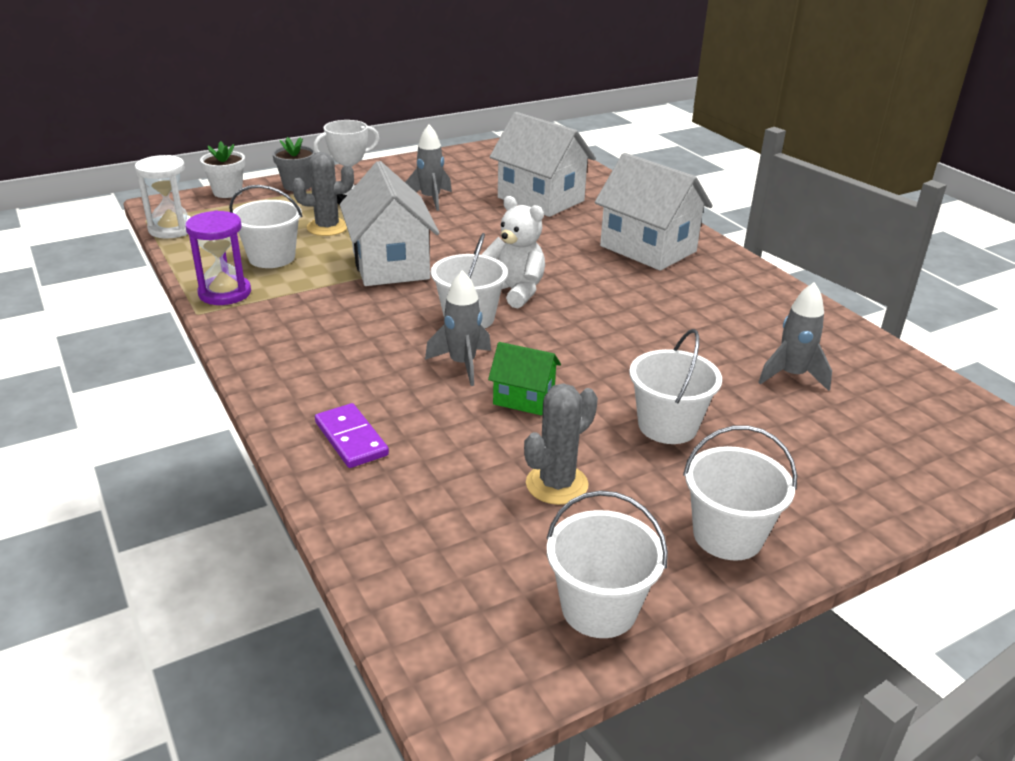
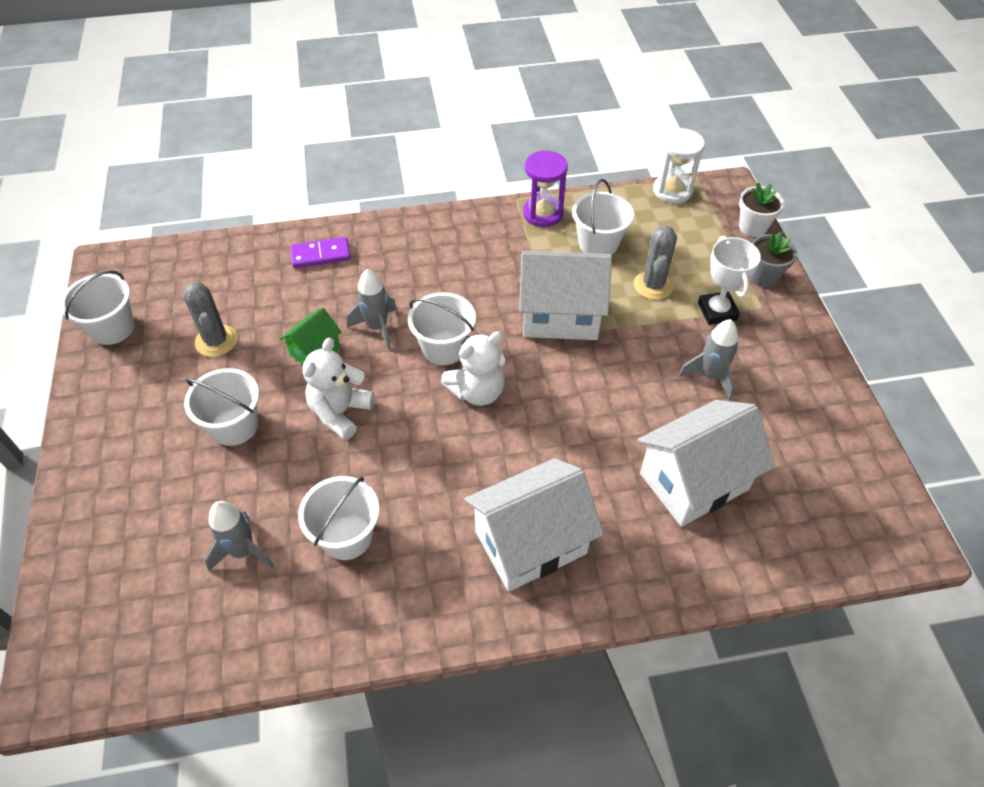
camera: 110 degrees right, 20 degrees up
(595, 360) = (340, 412): none -> white teddy bear
(727, 535) = (115, 410): white bucket -> white bucket (346, 536)

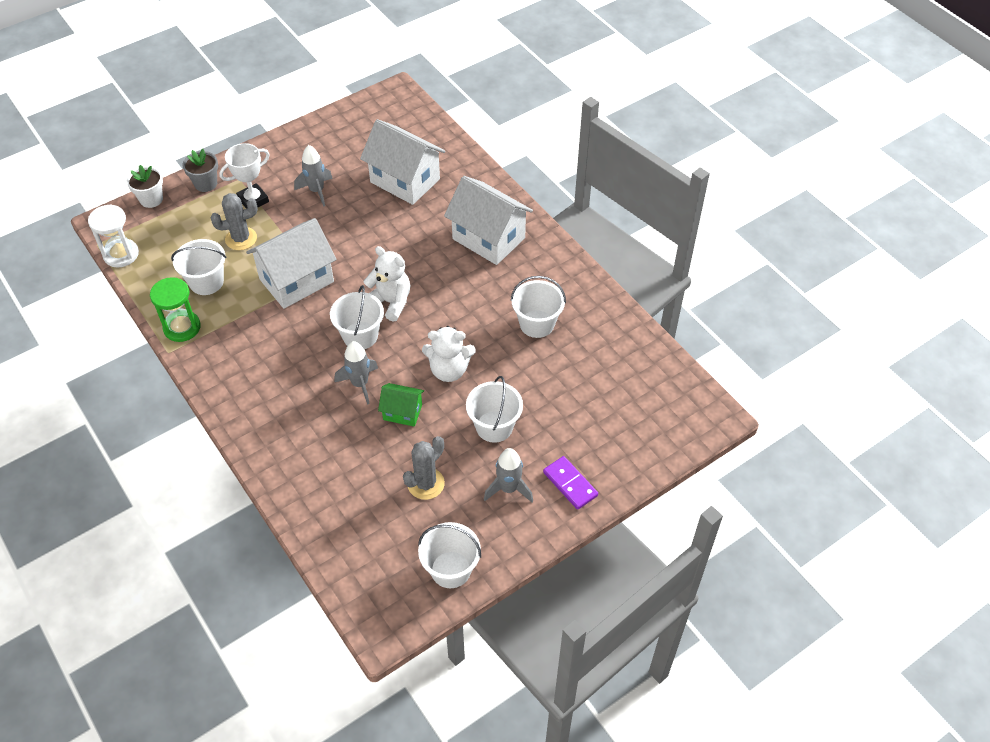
camera: 115 degrees left, 0 degrees up
(243, 551) = (578, 370): grey rocket -> grey rocket (508, 489)
(321, 255) = (297, 460): purple domino -> purple domino (570, 484)
(543, 213) = (182, 327): purple hourglass -> green hourglass
(560, 316) = (296, 281): white house -> white house turned 75 degrees clockwise

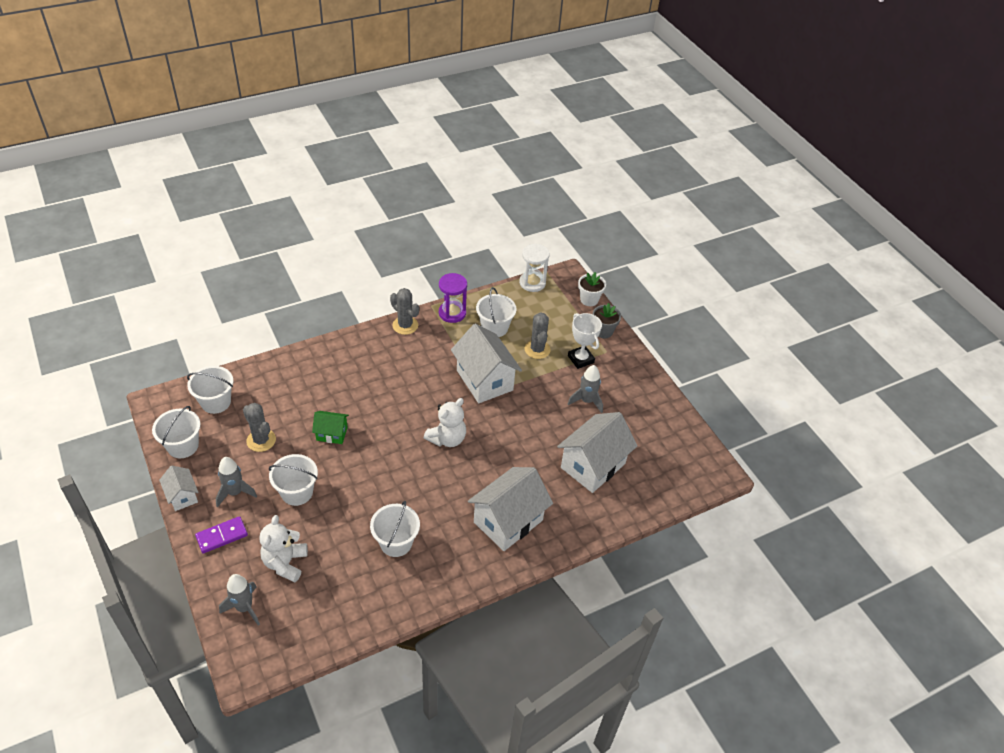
camera: 95 degrees right, 5 degrees down
(182, 327) = (452, 313): green hourglass -> purple hourglass
(208, 373) = (405, 325): none -> grey cactus
(360, 336) = (416, 415): white bucket -> white bucket (216, 402)
(360, 384) = (368, 410): grey rocket -> grey rocket (244, 608)
(402, 412) = (332, 434): green house -> green house turned 75 degrees clockwise
(449, 370) = (364, 469): white teddy bear -> white teddy bear (285, 563)
(526, 543) = (182, 496): none -> white house

